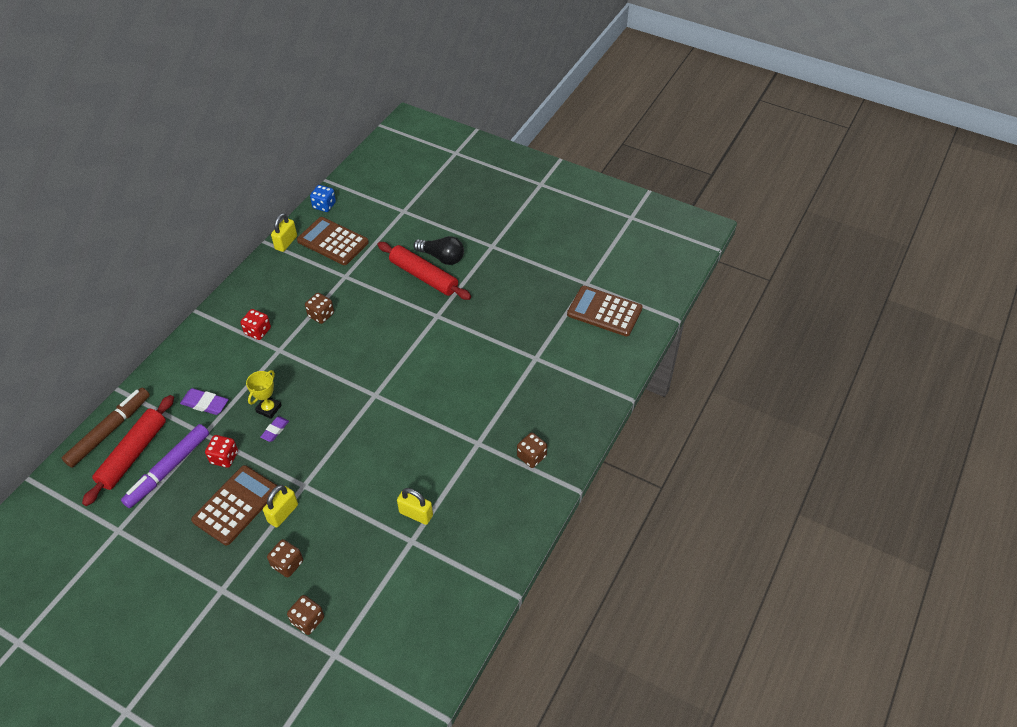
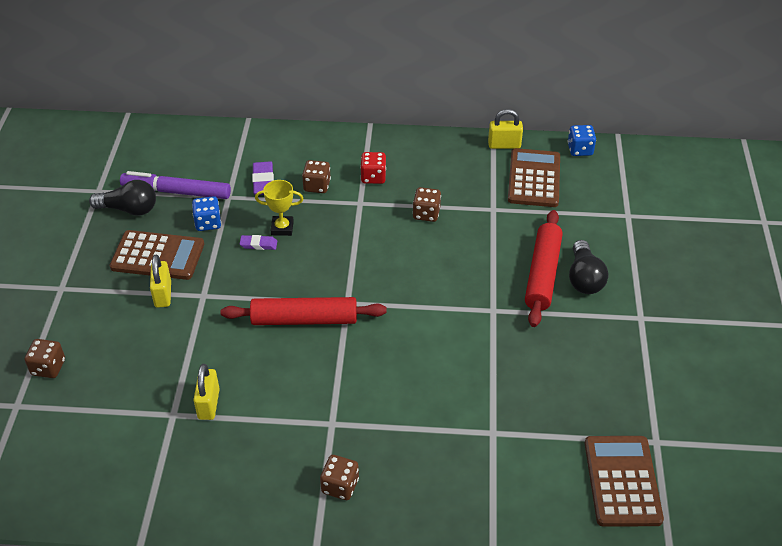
camera: 65 degrees right, 5 degrees down
(109, 431) = (200, 135): brown marker -> none
(133, 454) = (182, 162): red rolling pin -> red rolling pin (304, 319)
(162, 511) = (129, 209): none -> black light bulb
(224, 457) = (208, 223): red dice -> blue dice
(283, 513) = (163, 294): yellow padlock -> yellow padlock turned 75 degrees clockwise
(287, 564) = (106, 323): brown dice -> brown dice (317, 186)

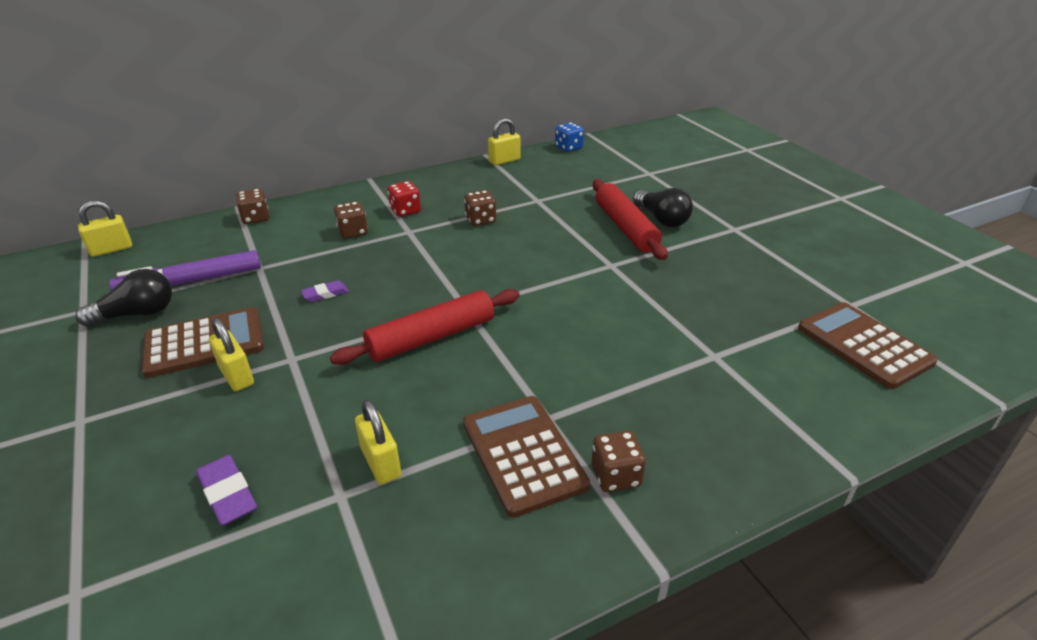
camera: 30 degrees left, 10 degrees down
(48, 367) = (107, 520): brown dice -> brown dice (256, 218)
(140, 134) = (111, 249): none -> yellow padlock
(208, 223) = (250, 295): blue dice -> none
(263, 181) = (291, 245): purple eraser -> purple eraser (228, 494)
(282, 228) = (342, 273): yellow trophy -> none
(534, 178) = (551, 173): brown calculator -> brown calculator (523, 454)

